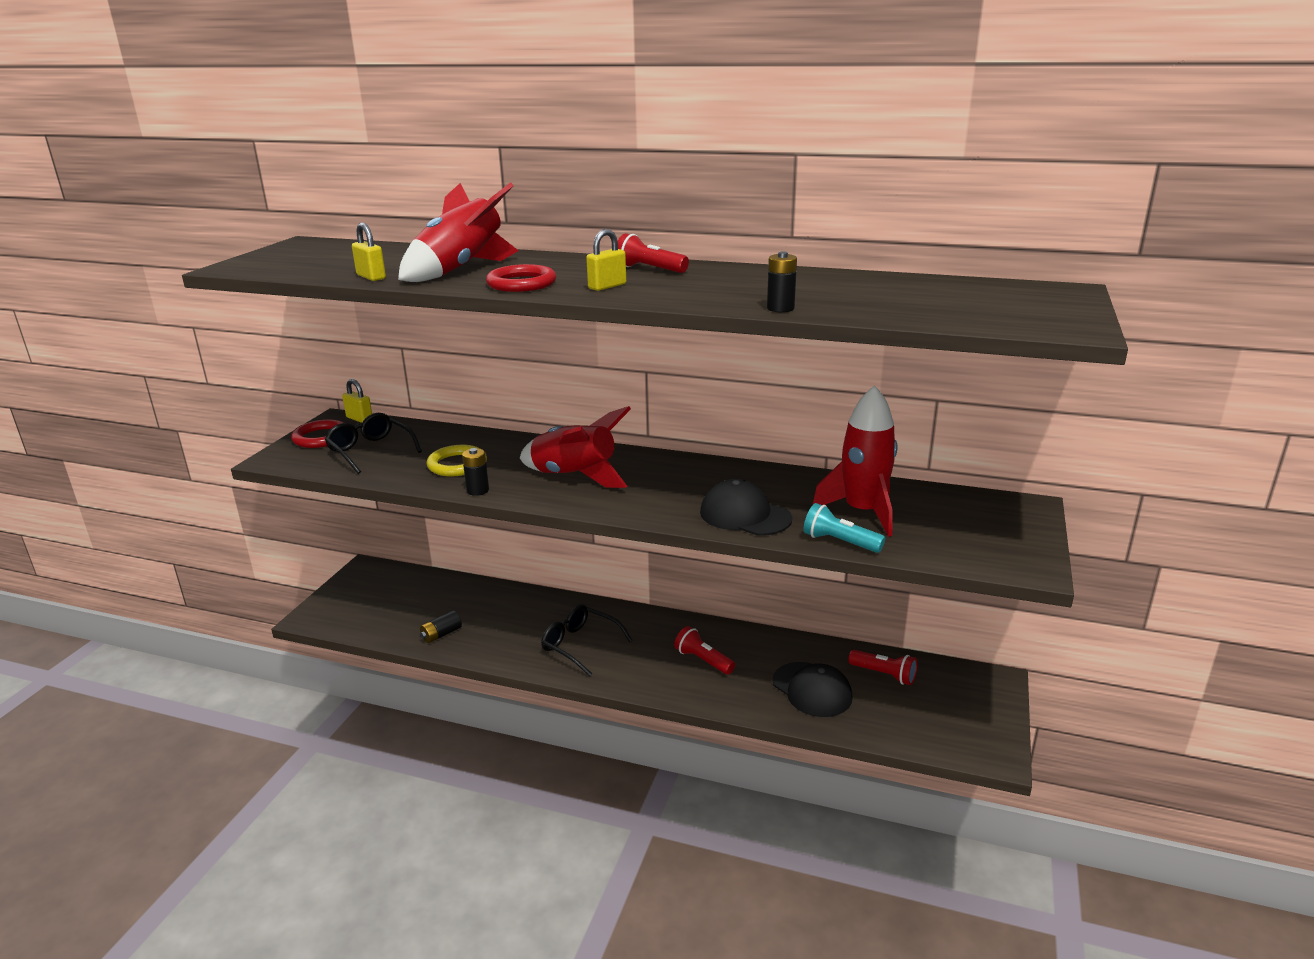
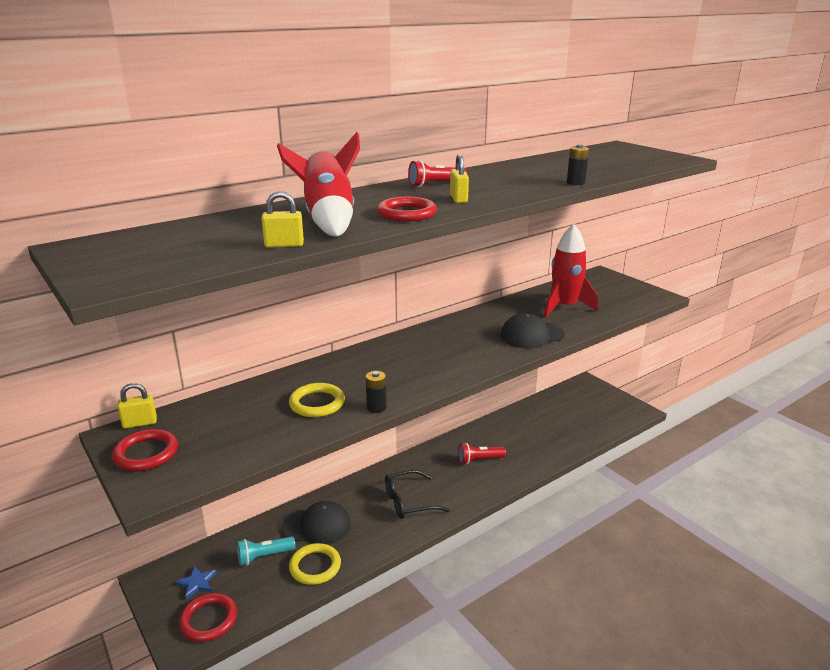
camera: 55 degrees left, 0 degrees up
(342, 614) = (209, 620): none -> red ring
(370, 451) = (223, 435): black glasses -> none
(376, 589) = (197, 583): none -> blue star
(441, 634) = (315, 566): black battery -> yellow ring
(574, 477) = (407, 366): red rocket -> none
(812, 689) = (543, 436): black cap -> black cap (317, 526)
(840, 542) = (591, 324): turquoise flashlight -> turquoise flashlight (264, 556)
(884, 674) = (552, 409): red flashlight -> none

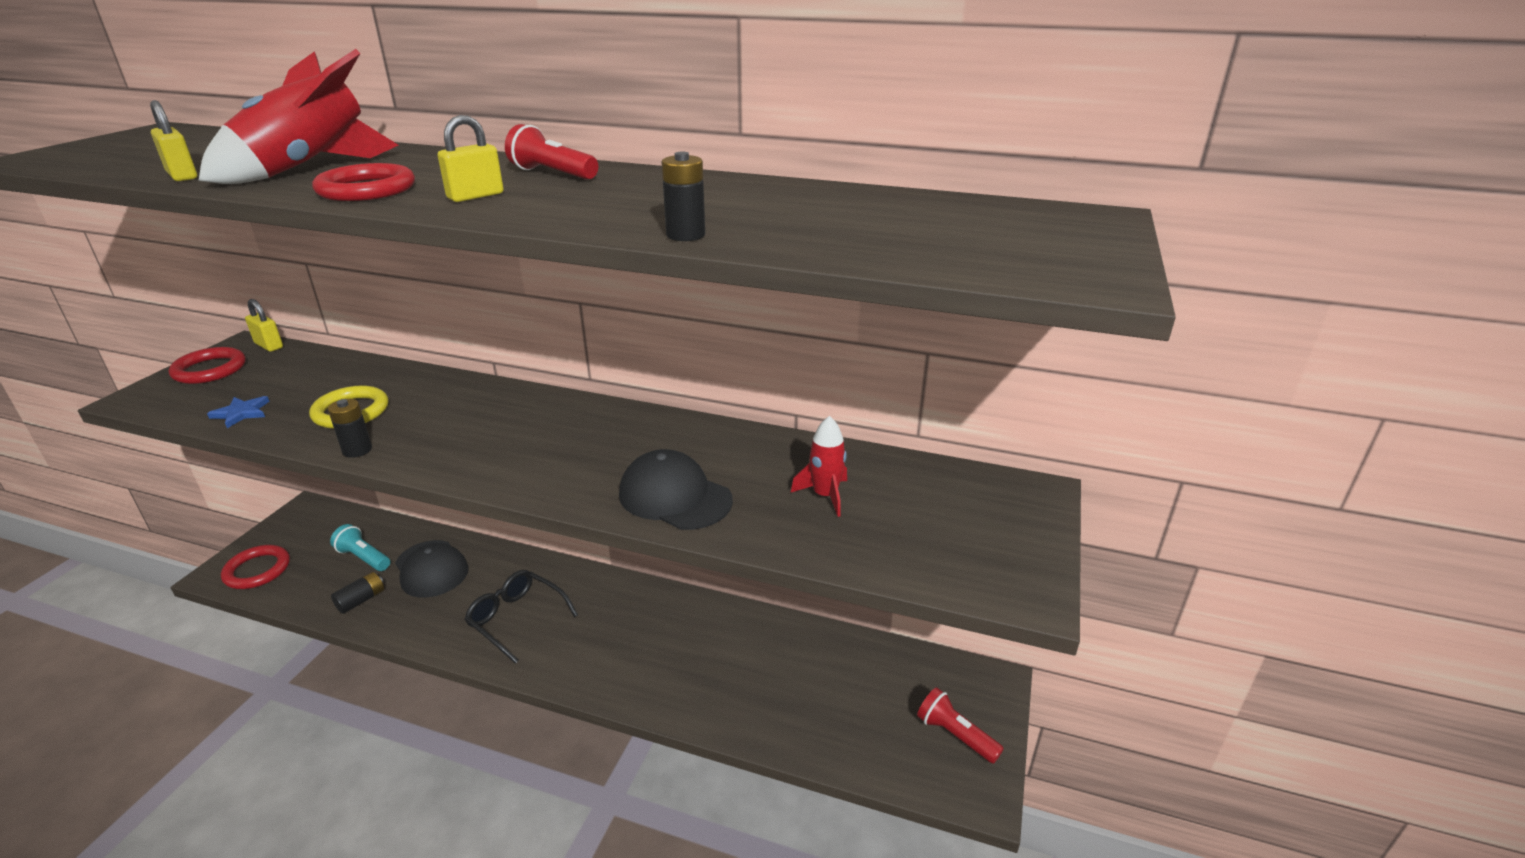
camera: 55 degrees right, 5 degrees up
(197, 583) = (308, 537): blue star -> blue star (241, 413)
(315, 566) = (361, 600): yellow ring -> black battery
(479, 460) = (654, 644): red flashlight -> red flashlight (955, 735)
(564, 307) = (825, 495): red rocket -> red rocket, size x0.54

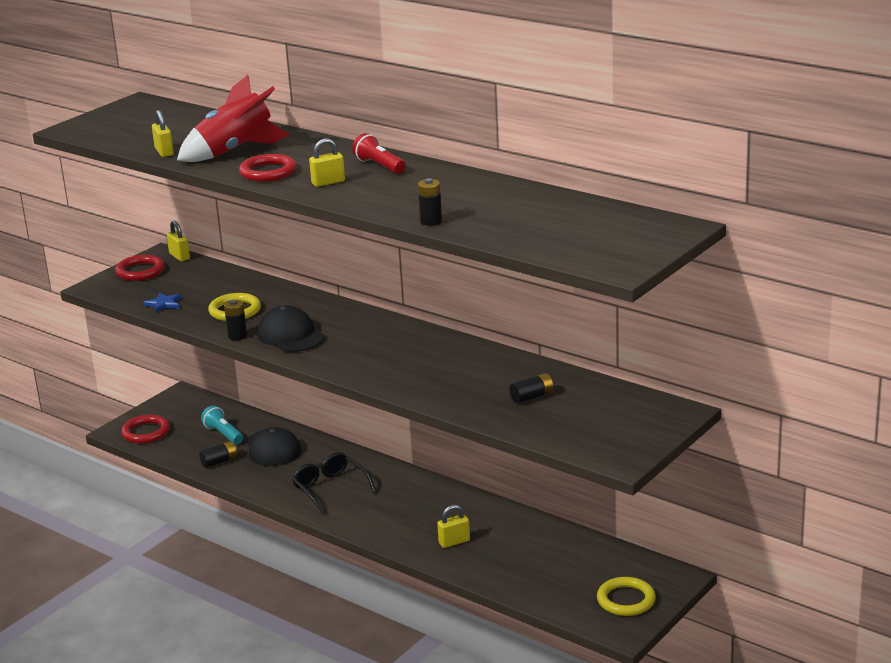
camera: 20 degrees right, 5 degrees down
(675, 497) = (432, 386): black cap -> black cap (290, 335)
(700, 678) = (454, 542): none -> yellow padlock
(825, 495) = (532, 397): red rocket -> black battery
(955, 735) = (626, 600): red flashlight -> yellow ring

